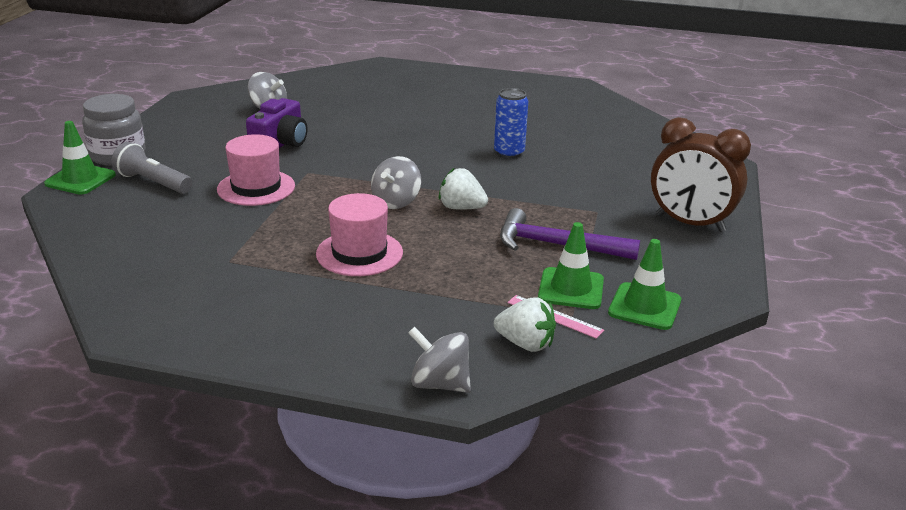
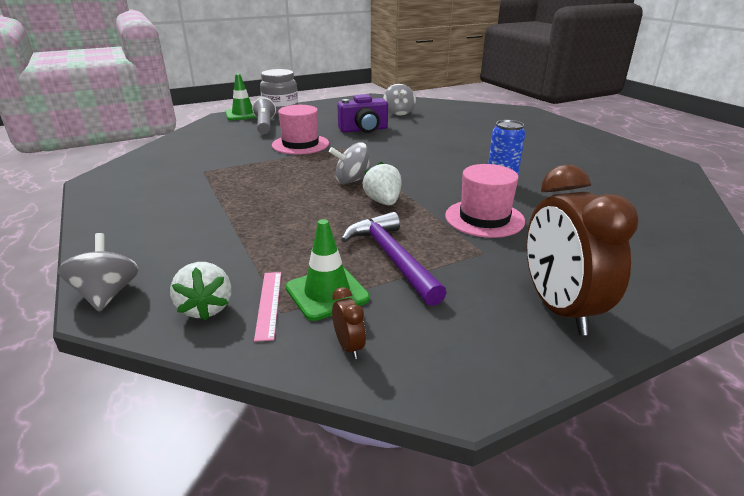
camera: 50 degrees right, 0 degrees up
(359, 253) = (264, 197): pink hat -> pink hat (484, 218)
(644, 306) = (349, 346): green traffic cone -> brown clock

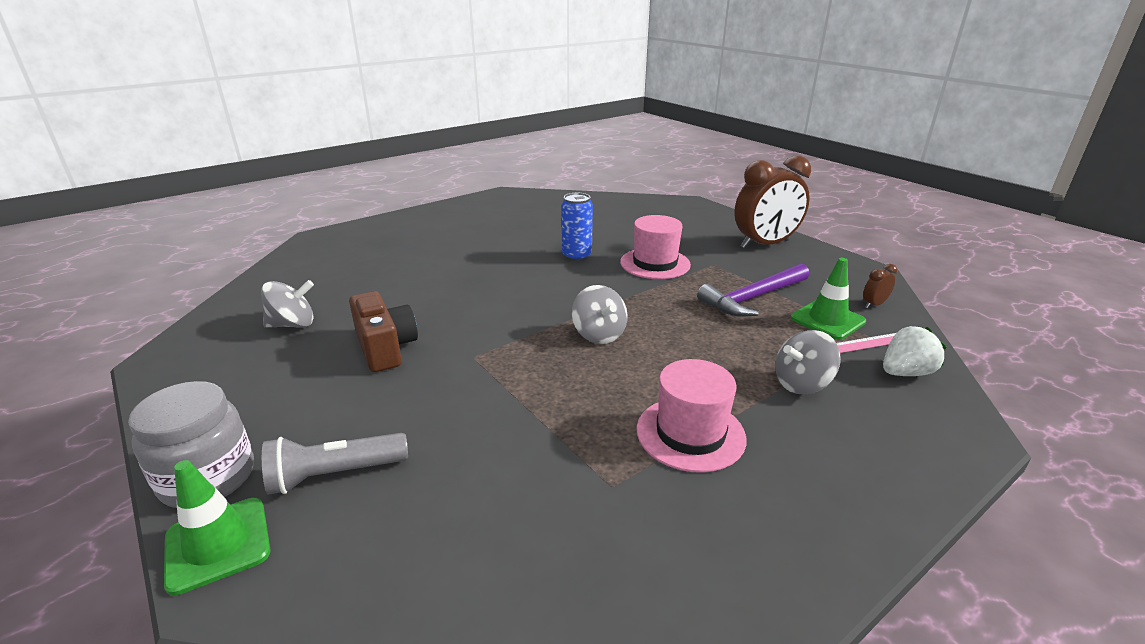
camera: 100 degrees left, 0 degrees up
(107, 294) = (956, 442): grey spinning top -> grey spinning top (801, 384)
(300, 144) = (462, 401): pink hat -> pink hat (690, 433)
(364, 130) = (385, 348): purple camera -> brown camera
(383, 202) = (647, 310): white strawberry -> none

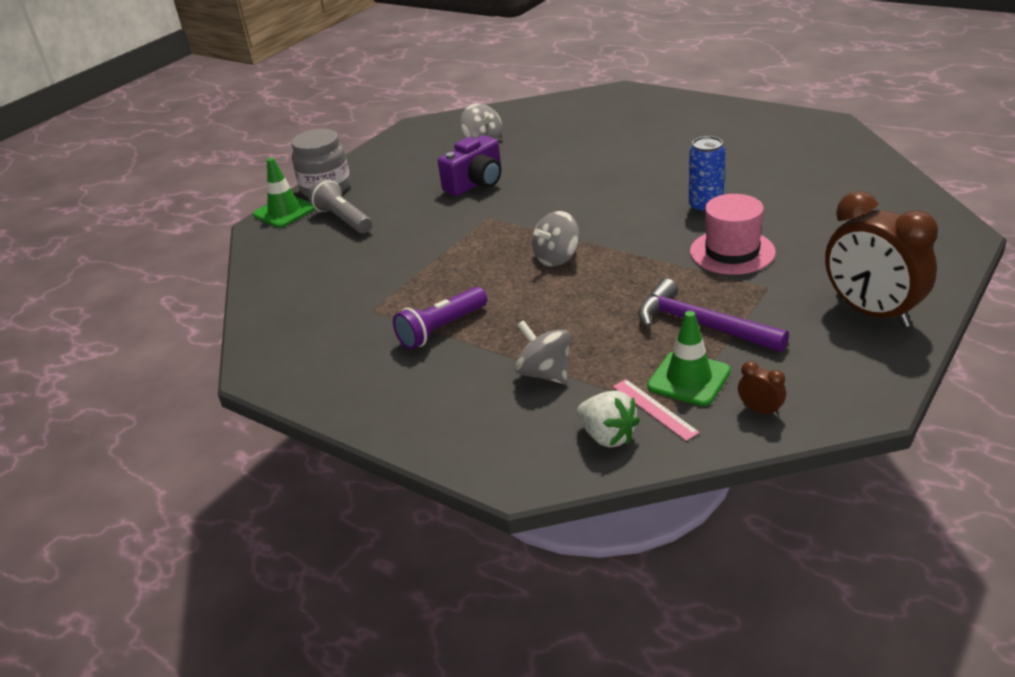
camera: 75 degrees right, 5 degrees up
(385, 348) = (476, 183): brown camera -> purple camera
(690, 433) = (442, 329): pink hat -> purple flashlight

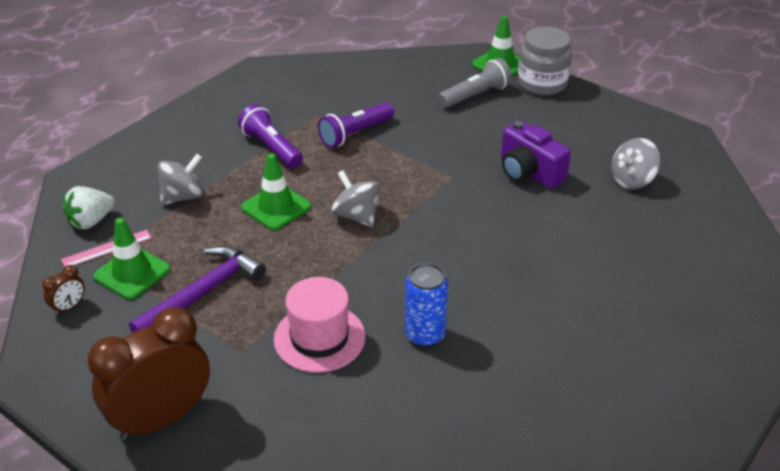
camera: 90 degrees right, 5 degrees up
(413, 278) = (355, 134): none -> purple flashlight
(552, 306) = (276, 207): none -> green traffic cone

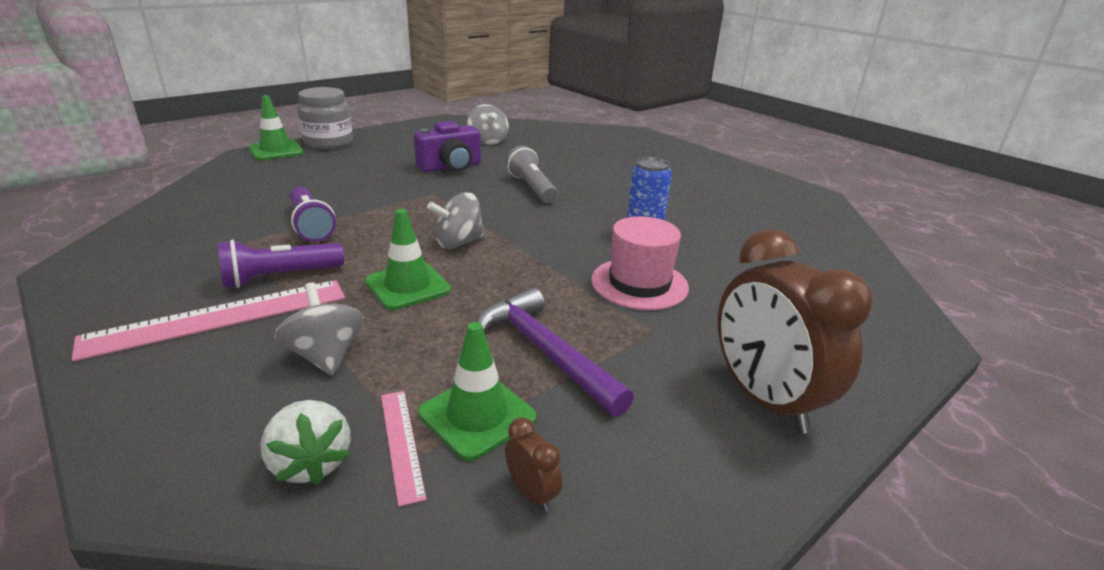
camera: 80 degrees left, 10 degrees down
(216, 143) = (219, 317): none -> pink ruler
(475, 95) = (313, 166): grey flashlight -> grey flashlight (532, 188)

